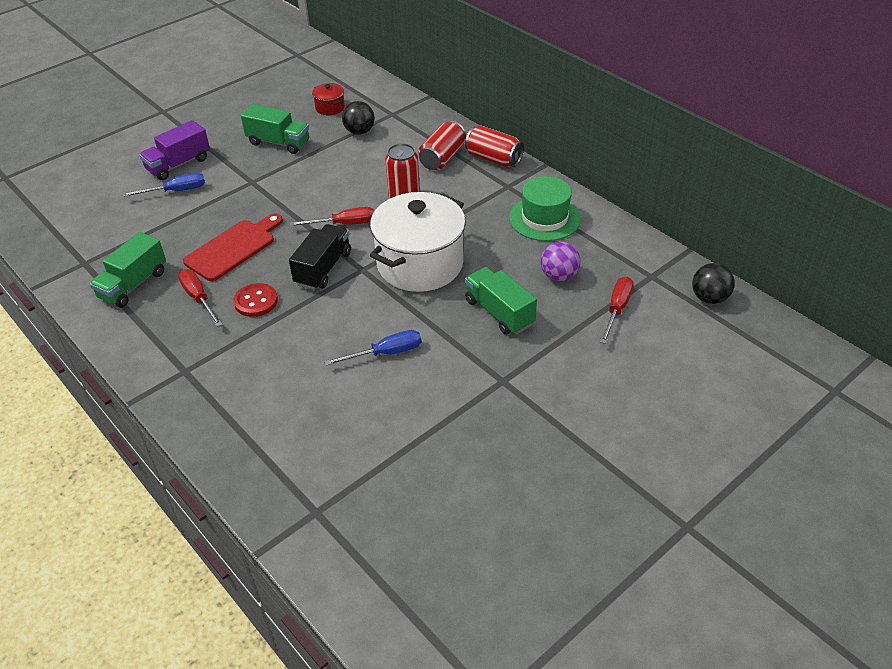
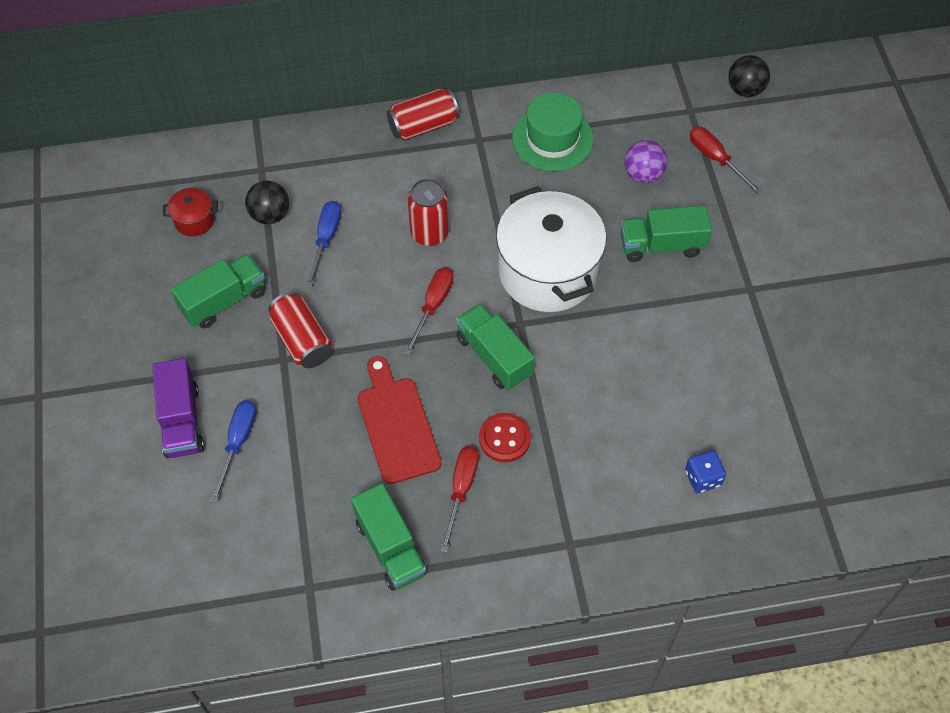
camera: 60 degrees left, 15 degrees up
(199, 298) = (461, 490): red screwdriver -> red screwdriver turned 105 degrees clockwise
(291, 423) = (702, 478): none -> blue dice
(323, 268) = (494, 356): black truck -> green truck
(386, 353) = (657, 360): blue screwdriver -> blue screwdriver (326, 239)
(442, 158) = (385, 167): red can -> red can (302, 340)

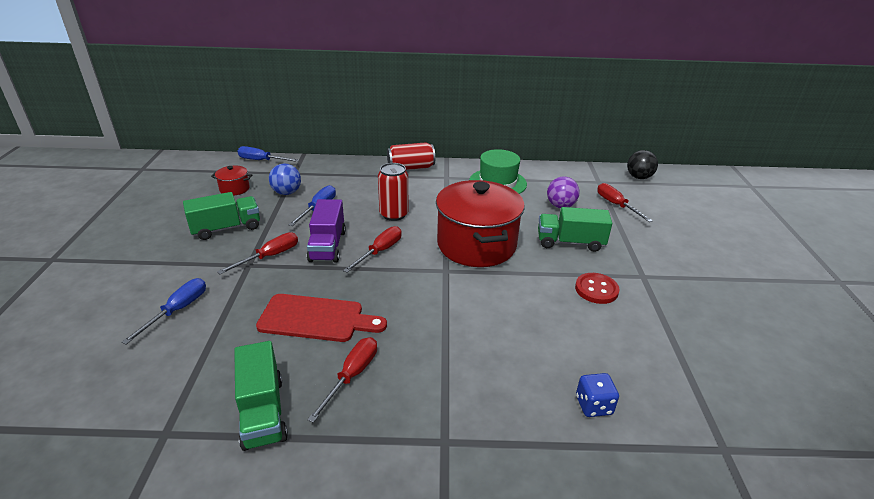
camera: 10 degrees right, 25 degrees down
(182, 421) = (144, 289): purple truck -> purple truck (327, 246)
(201, 148) = (261, 160): none -> blue screwdriver
(270, 215) = (287, 192): black ball -> blue ball
(302, 340) = (270, 256): red can -> red screwdriver
(397, 425) = (316, 319): red cutting board -> red cutting board turned 105 degrees clockwise
(494, 356) = (417, 287): green truck -> none
(504, 438) = (407, 343): red button -> red button (596, 289)
(548, 272) = (476, 245): white pot -> red pot

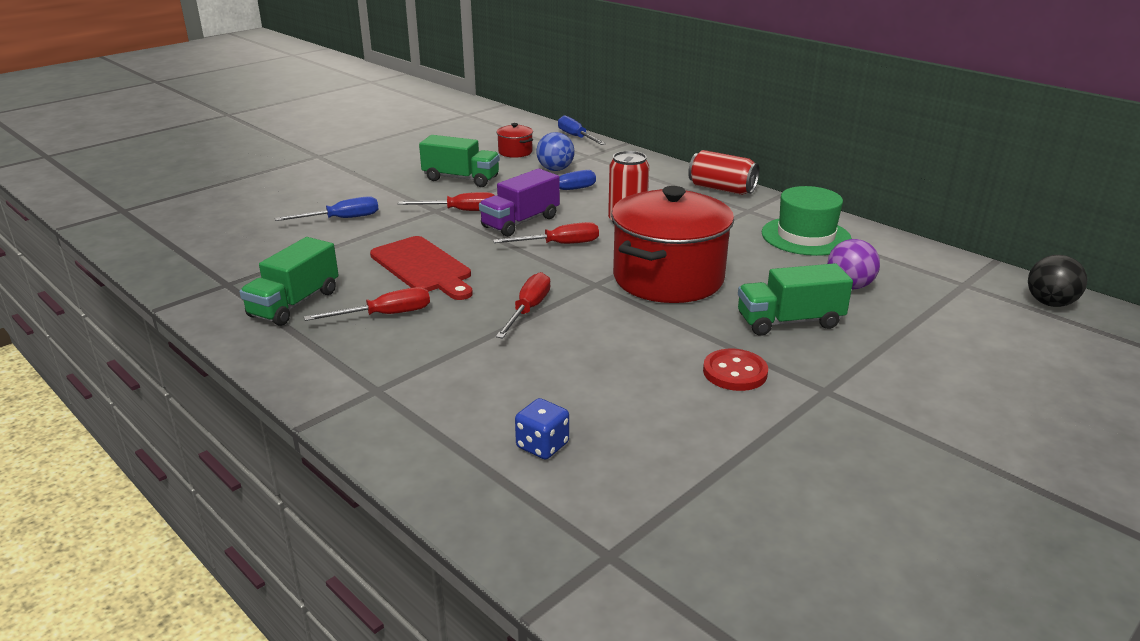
camera: 45 degrees right, 5 degrees down
(570, 242) = (789, 322): green truck -> green truck turned 60 degrees counterclockwise
(616, 205) = (940, 316): red screwdriver -> red screwdriver (528, 310)

